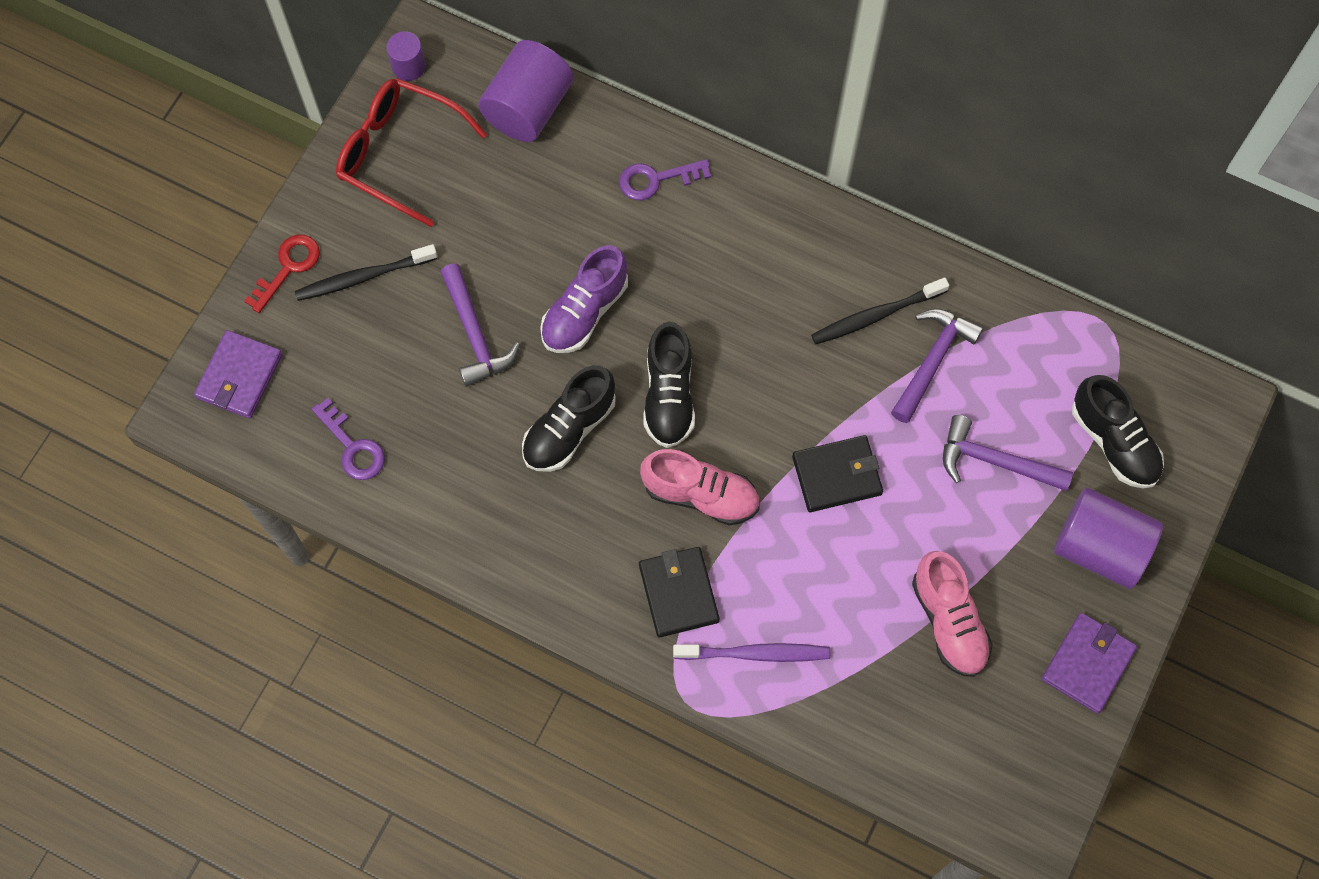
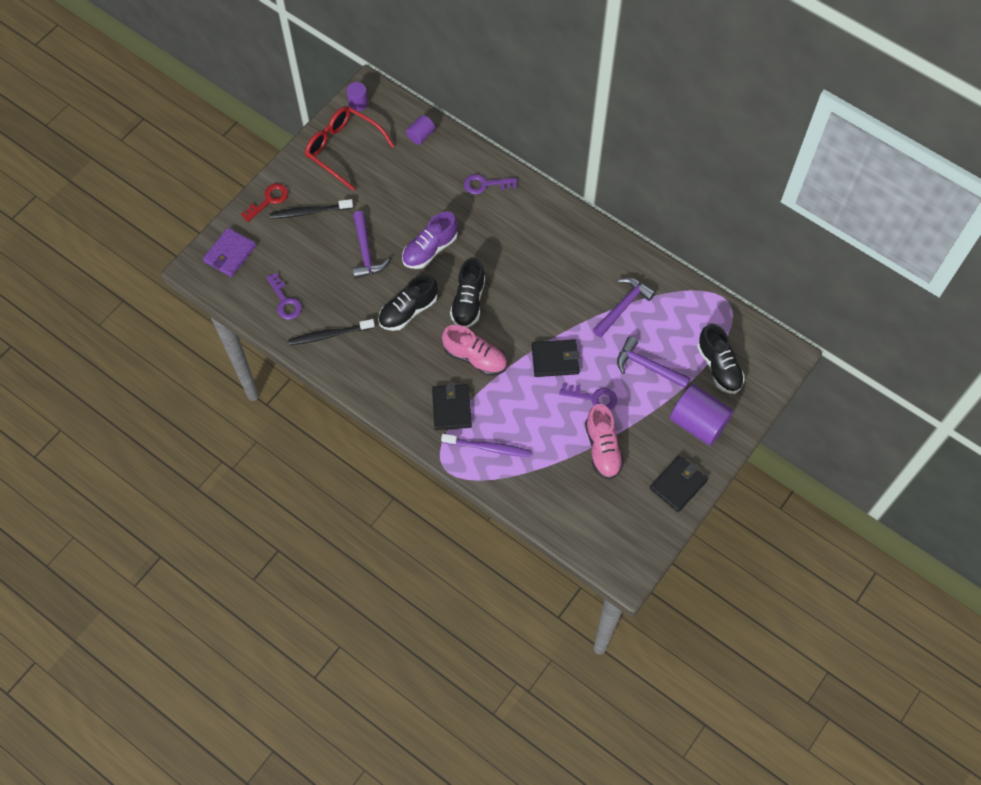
camera: 10 degrees right, 5 degrees down
(528, 108) = (421, 135): purple cylinder -> purple cylinder, size x0.51
(875, 316) = (595, 277): black toothbrush -> black toothbrush (329, 335)
(915, 533) = (593, 397): none -> purple key
(1087, 664) = (678, 484): purple wallet -> black wallet

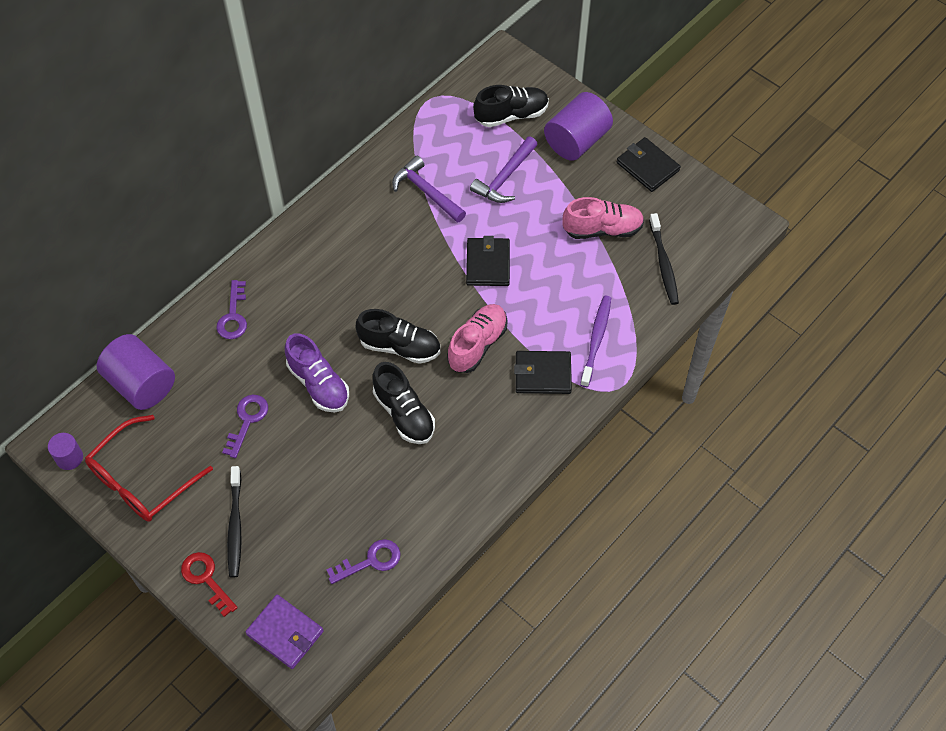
camera: 85 degrees left, 5 degrees down
(329, 335) = (428, 507): black toothbrush -> black toothbrush (663, 264)
(366, 252) = (310, 458): purple hammer -> none
(421, 135) = (141, 384): purple cylinder -> purple cylinder, size x1.94
(593, 397) = (539, 231): purple key -> purple key (247, 420)

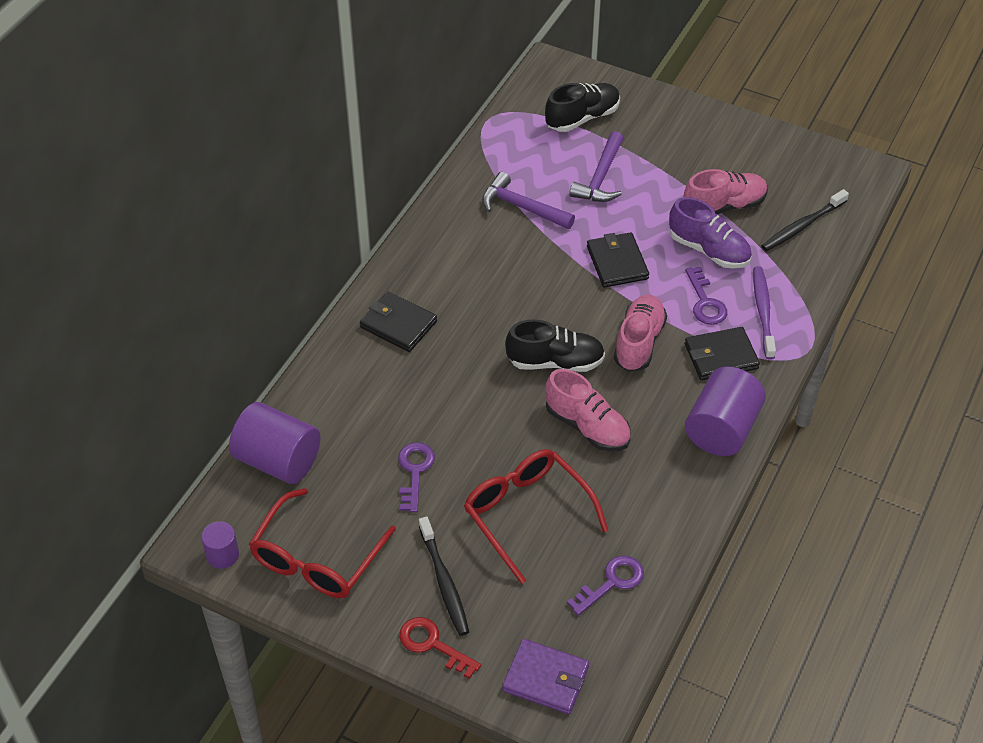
camera: 15 degrees left, 10 degrees down
(233, 316) = (357, 370): purple key -> purple key (705, 302)
(318, 384) = (480, 417): purple shoe -> purple shoe (709, 250)
(324, 482) = (527, 514): none -> red glasses
(404, 413) = (587, 427): black shoe -> pink shoe
(576, 141) = (661, 129): purple cylinder -> purple cylinder (722, 429)
(647, 166) = (745, 139): black wallet -> black wallet (398, 324)
(663, 264) = (802, 226): black toothbrush -> black toothbrush turned 75 degrees clockwise

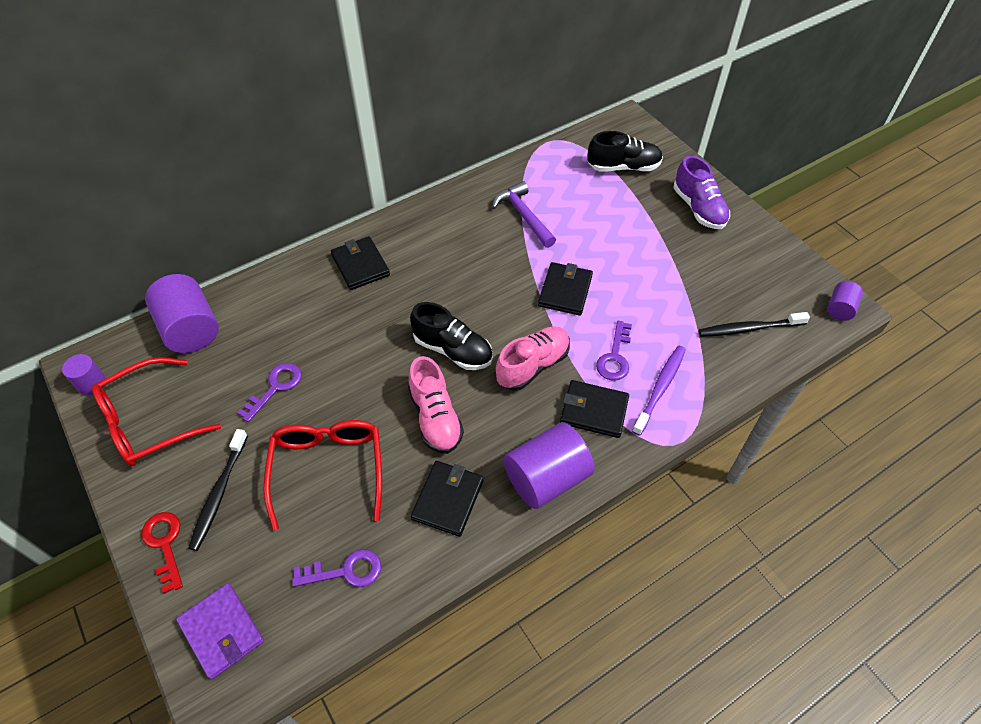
camera: 30 degrees right, 5 degrees up
(600, 178) = (603, 218): purple hammer -> none
(652, 486) = (448, 499): none -> black wallet
(709, 250) = (650, 314): purple shoe -> purple shoe (698, 208)
(724, 206) = (690, 283): pink shoe -> none
(865, 175) = (840, 309): none -> purple cylinder

